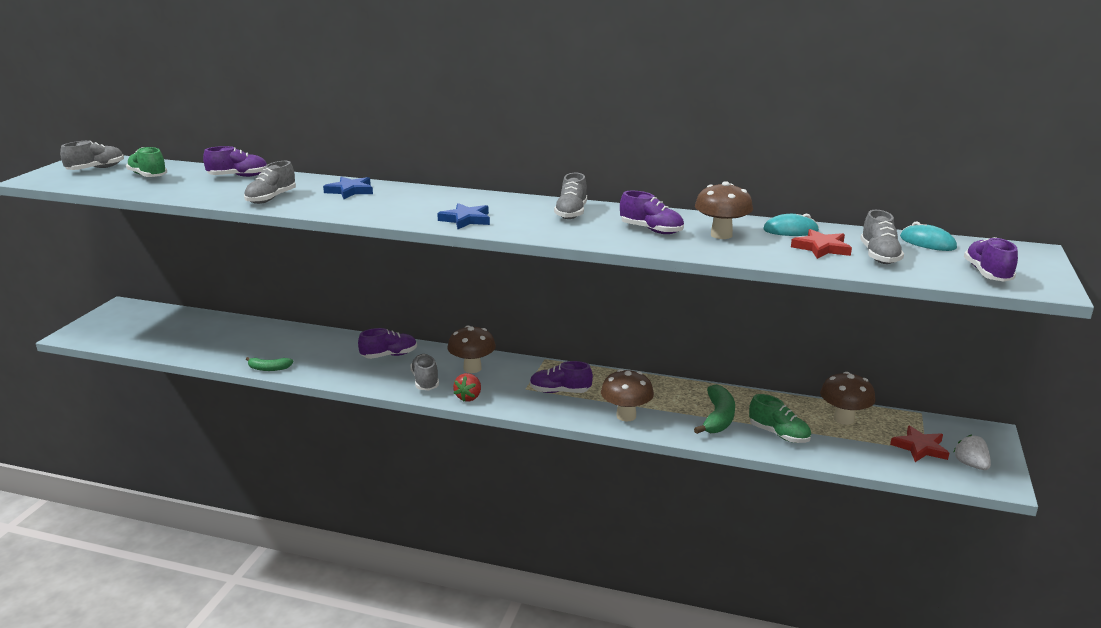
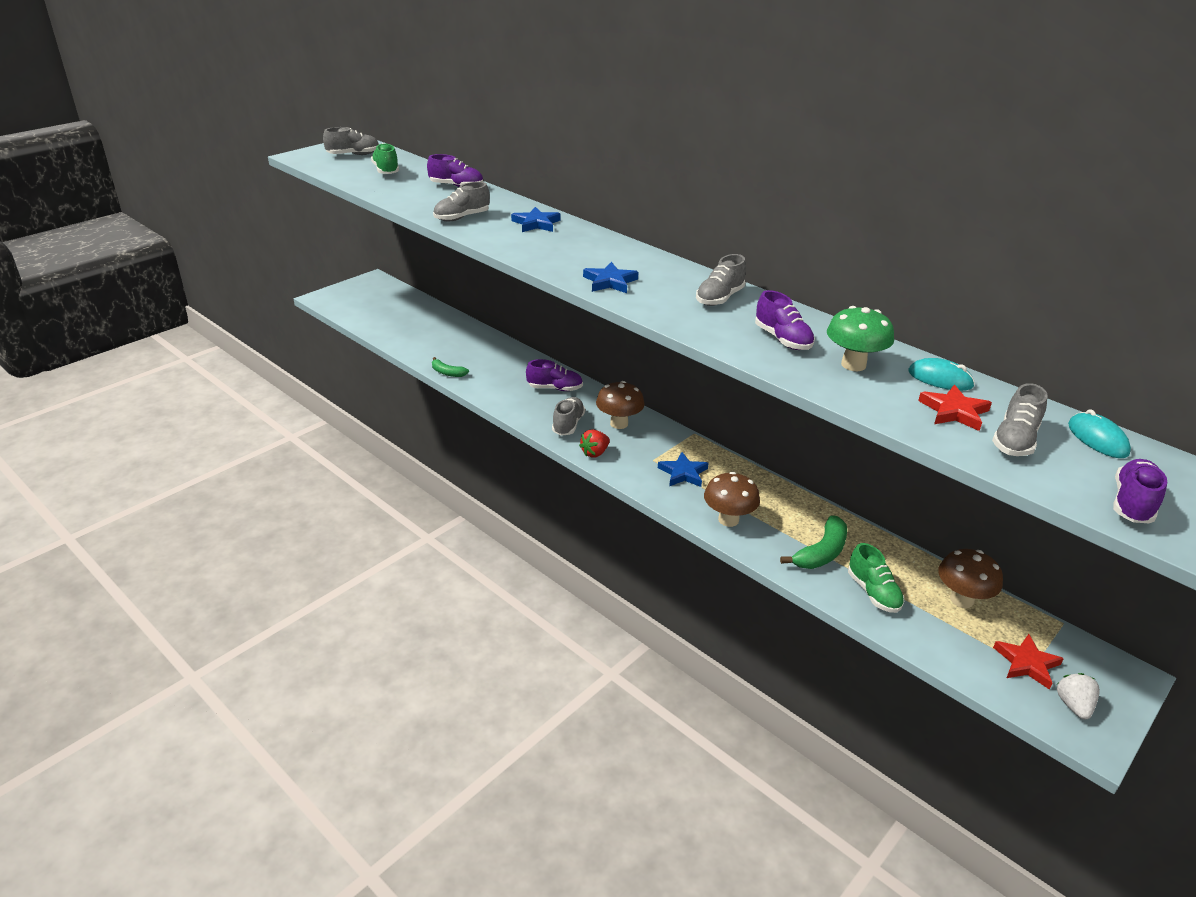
camera: 25 degrees right, 10 degrees up
(560, 391) = (683, 473): purple shoe -> blue star
(721, 235) = (853, 365): brown mushroom -> green mushroom

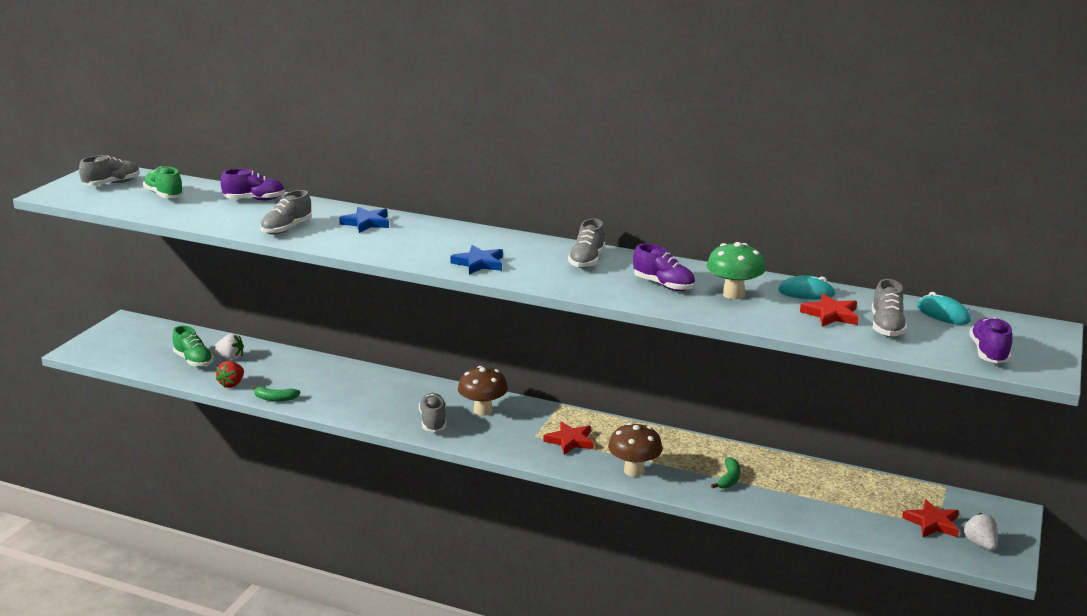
camera: 20 degrees left, 10 degrees down
(435, 327) = (230, 357): none -> white strawberry
(555, 388) = (398, 391): purple shoe -> none
(595, 453) = (475, 441): red strawberry -> red strawberry (232, 384)
(683, 473) = (570, 441): blue star -> red star
(821, 552) = (729, 479): green banana -> green banana, size x0.62
(873, 593) = (788, 500): green shoe -> green shoe (193, 360)
(961, 600) = (861, 488): brown mushroom -> none

